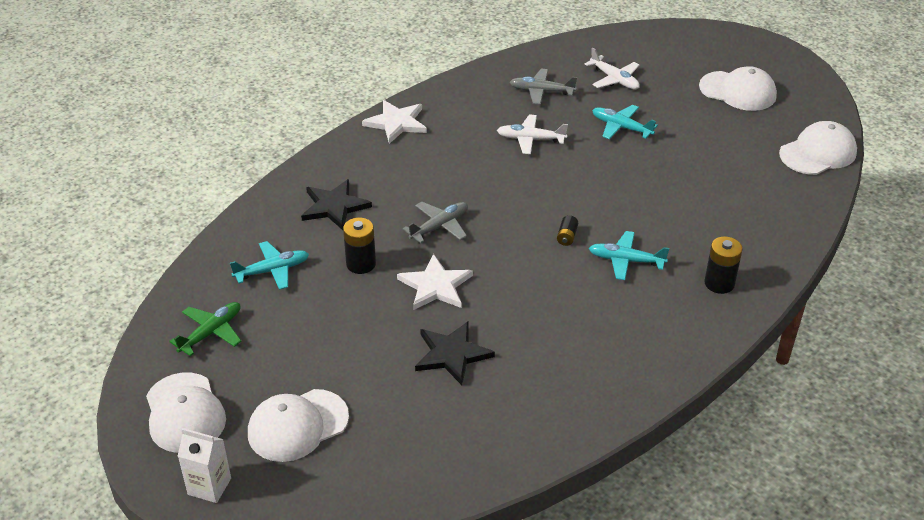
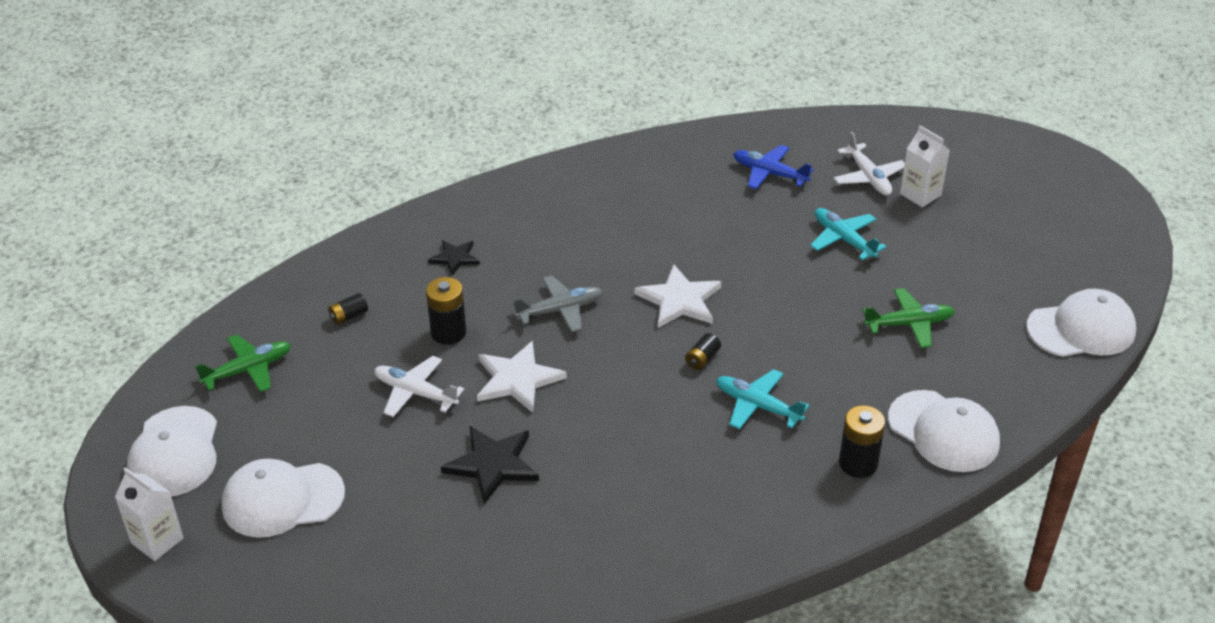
camera: 20 degrees right, 0 degrees up
(272, 270) = (349, 316): turquoise plane -> black battery
(334, 206) = (455, 258): black star -> black star, size x0.60
(396, 123) = (577, 175): white star -> white star (679, 300)
(530, 139) = (724, 229): white plane -> white plane (415, 393)
(541, 91) = (769, 173): grey plane -> blue plane
(658, 84) = (920, 194): none -> white carton
(700, 177) = (909, 324): none -> green plane
(738, 91) = (1019, 226): white cap -> white cap (943, 431)

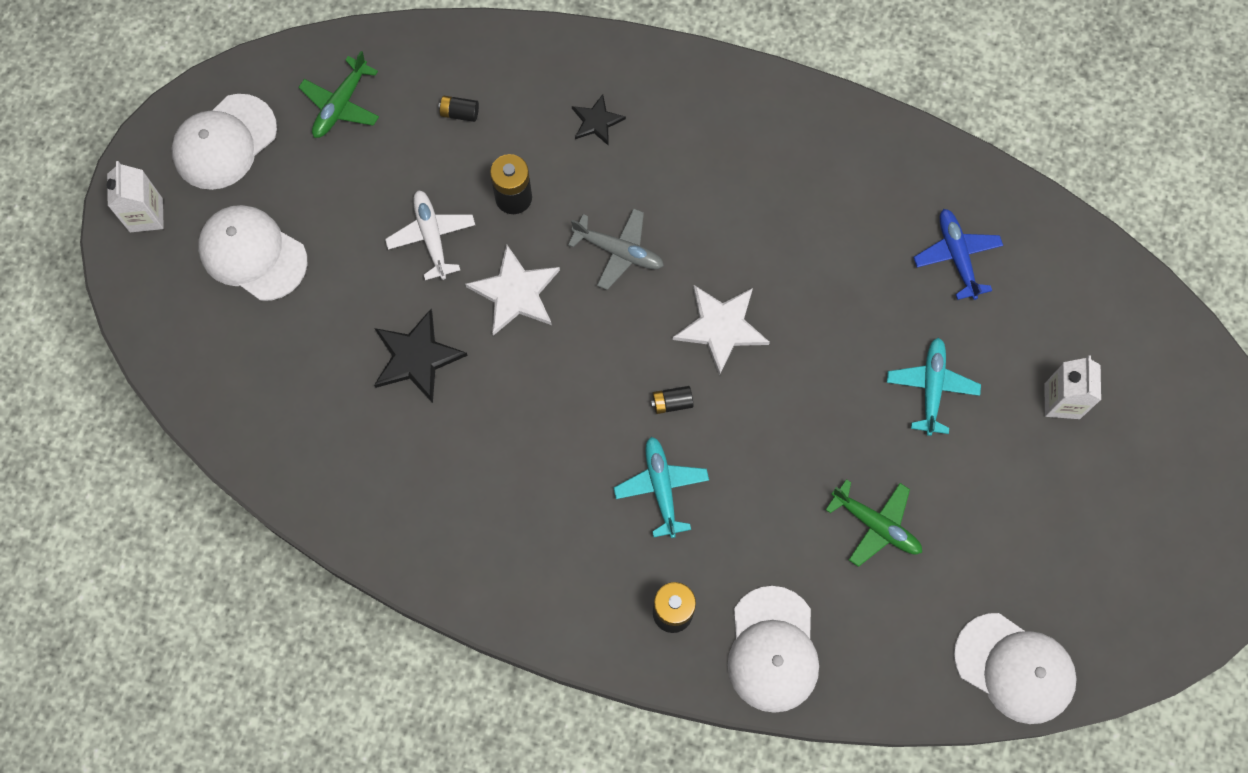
camera: 45 degrees right, 30 degrees up
(248, 370) = (341, 105): green plane -> green plane turned 105 degrees clockwise
(868, 177) = (1040, 339): white plane -> none

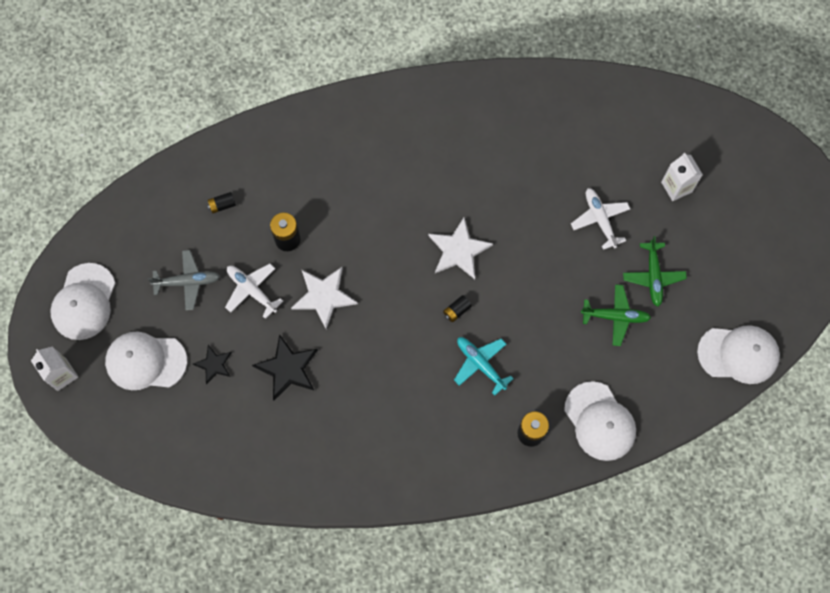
camera: 30 degrees left, 0 degrees up
(341, 105) = (144, 239): green plane -> green plane (653, 276)
(596, 121) = (310, 166): black star -> black star (214, 364)
(618, 251) = (371, 238): grey plane -> grey plane (187, 282)
(931, 388) = (600, 219): turquoise plane -> white plane
(956, 256) = (569, 134): blue plane -> none

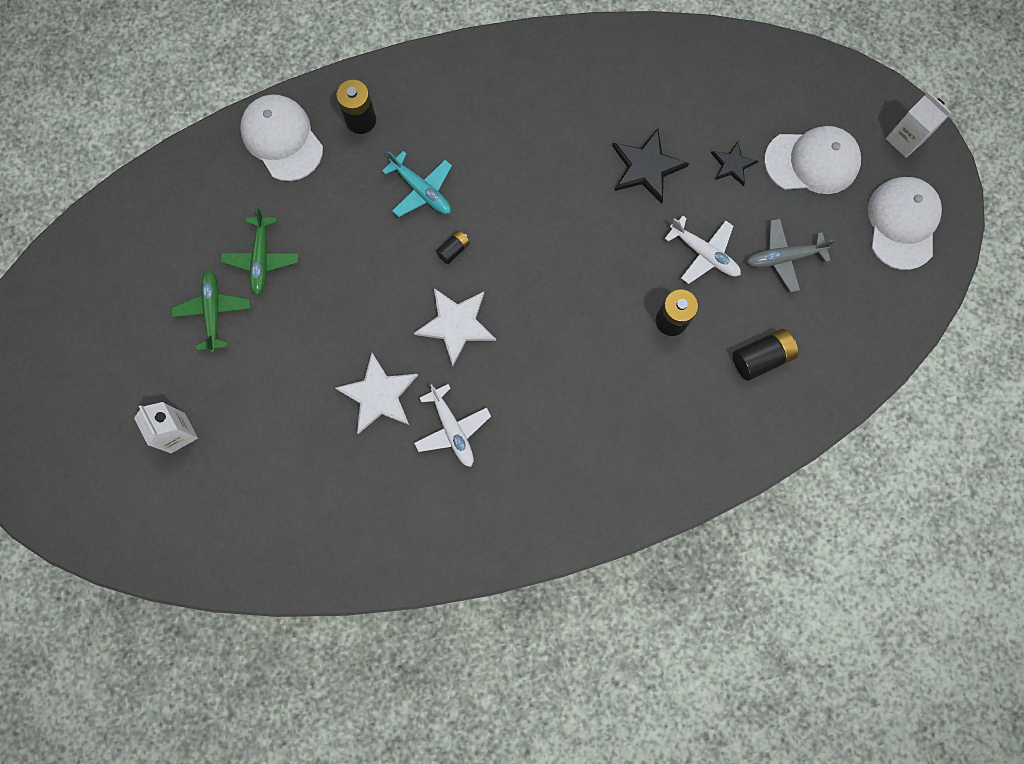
camera: 175 degrees right, 5 degrees up
(222, 205) = (761, 358): black battery -> black battery, size x1.73
(323, 296) = (616, 254): white star -> white star (379, 395)
(600, 219) = (278, 380): white plane -> white plane (452, 429)
(615, 316) = (262, 259): green plane -> green plane turned 90 degrees counterclockwise
(738, 354) = (116, 227): white cap -> none

